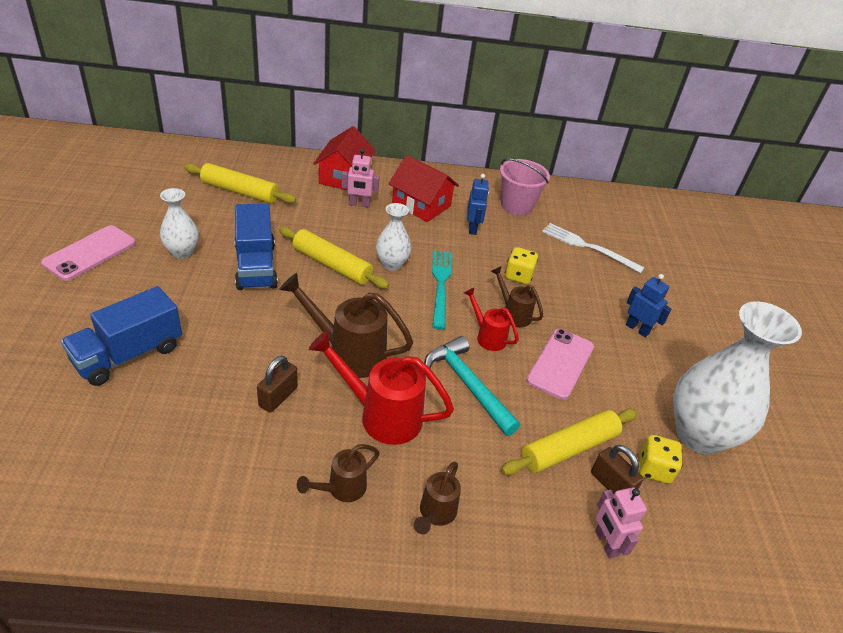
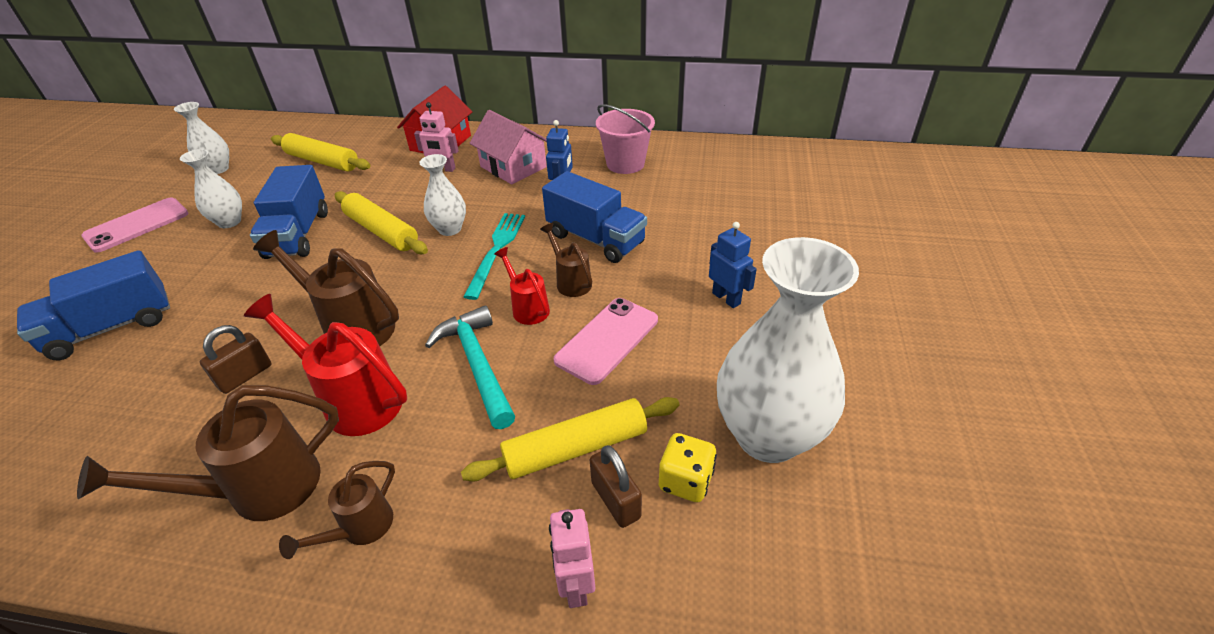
camera: 15 degrees right, 0 degrees up
(139, 195) = (218, 169): none -> white vase
(341, 489) = (260, 490): brown watering can -> brown watering can, size x1.77
(421, 205) = (513, 167): red house -> pink house
(518, 276) = (595, 239): yellow dice -> blue truck
(588, 247) = (696, 205): white fork -> none

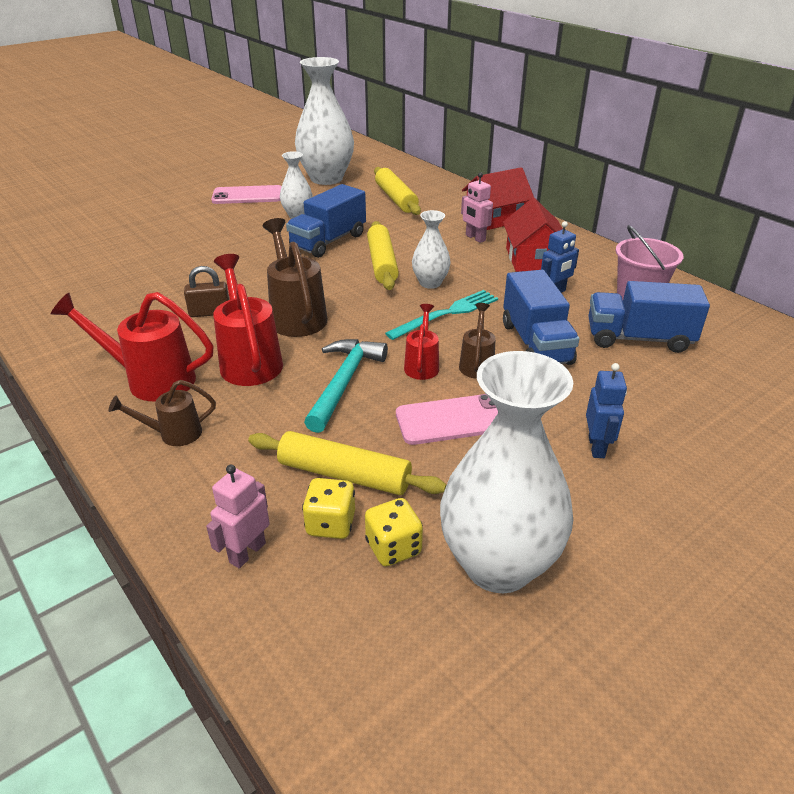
camera: 40 degrees right, 5 degrees down
(112, 327) = (177, 250): blue truck -> blue truck (638, 338)
(218, 169) = (326, 178): white vase -> white vase, size x1.98
(260, 490) = (151, 380): brown watering can -> red watering can
(513, 167) = (532, 259): pink house -> red house
(615, 500) = (331, 524): brown padlock -> yellow dice

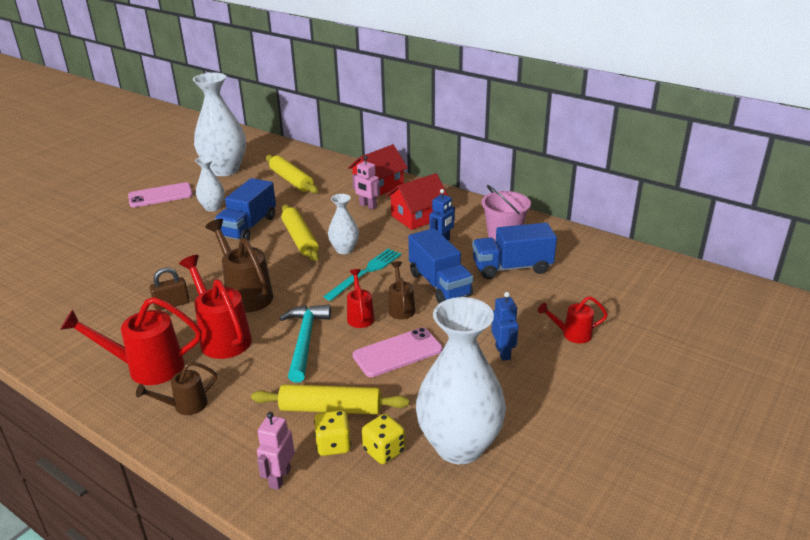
camera: 15 degrees left, 5 degrees down
(532, 259) = (418, 216): red house -> red house turned 75 degrees clockwise
(702, 441) = (572, 334): none -> red watering can

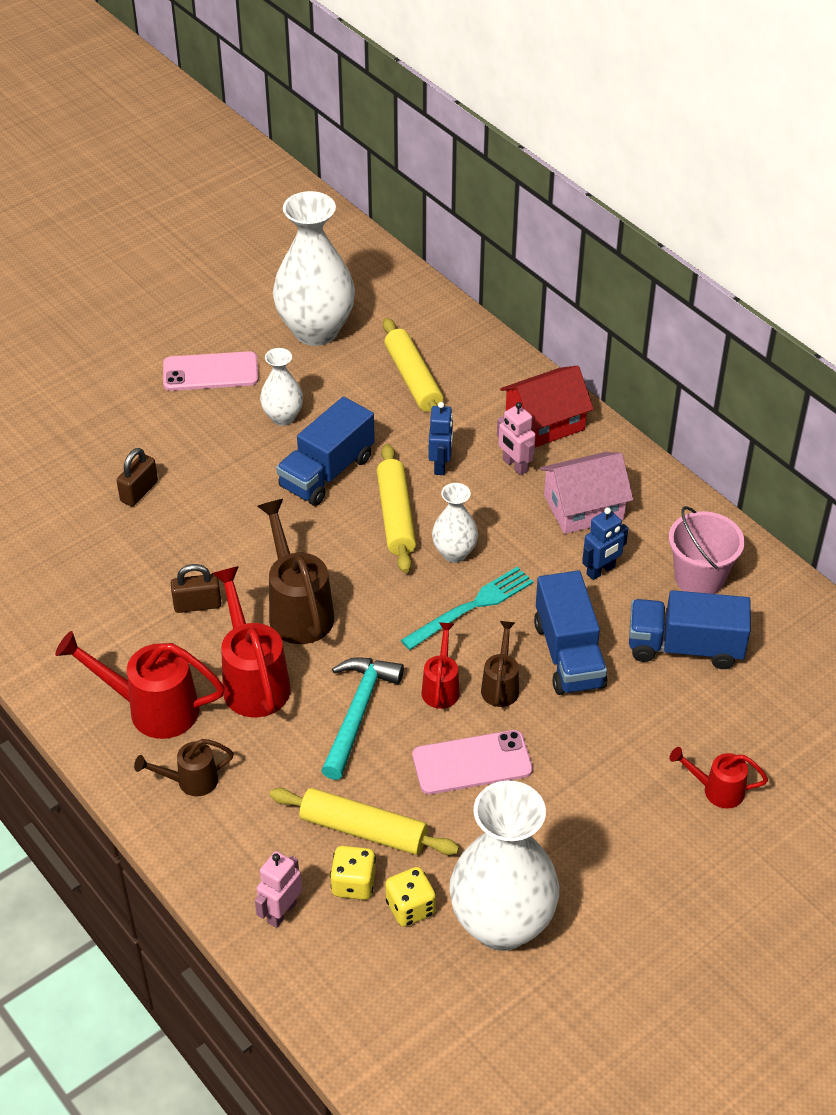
camera: 15 degrees right, 15 degrees up
(120, 255) = (139, 491): none -> brown padlock
(418, 216) = (583, 507): red house -> pink house
(503, 352) = (610, 797): blue robot -> blue robot (440, 465)

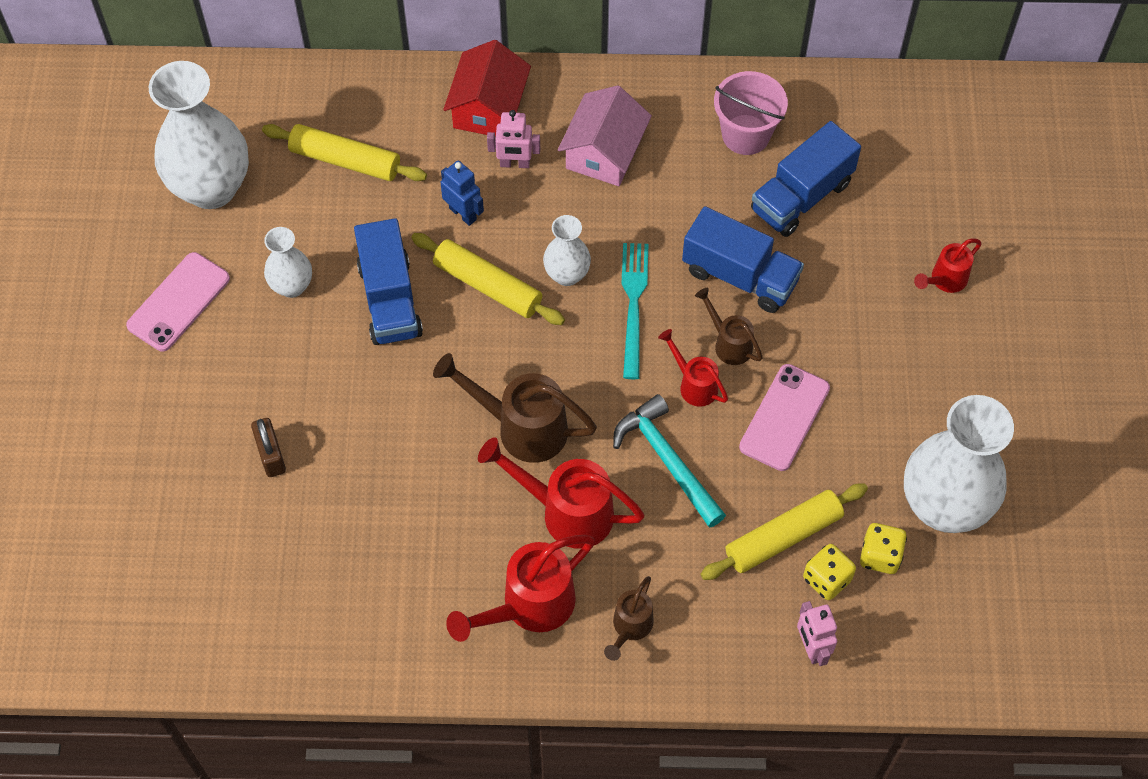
camera: 50 degrees left, 15 degrees up
(197, 605) = (447, 497): brown padlock -> none
(601, 571) = (679, 191): blue robot -> none

